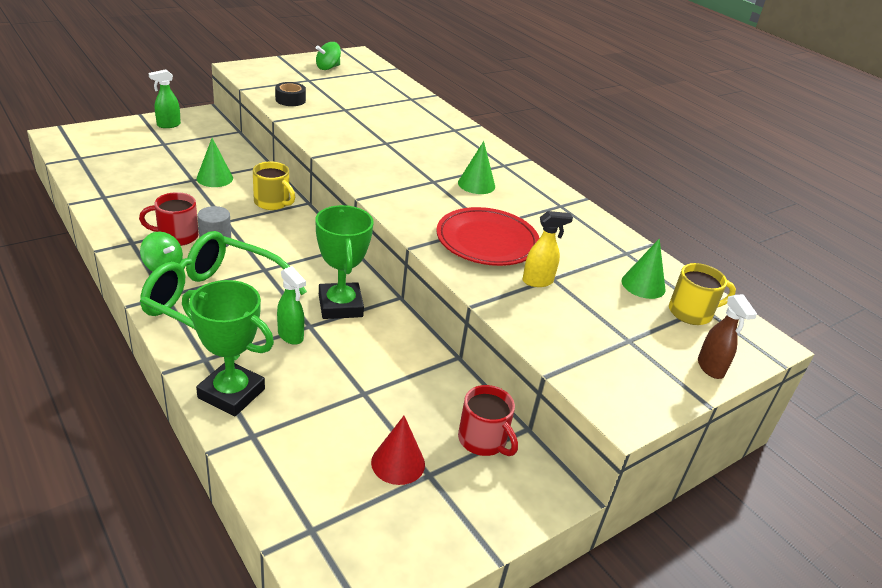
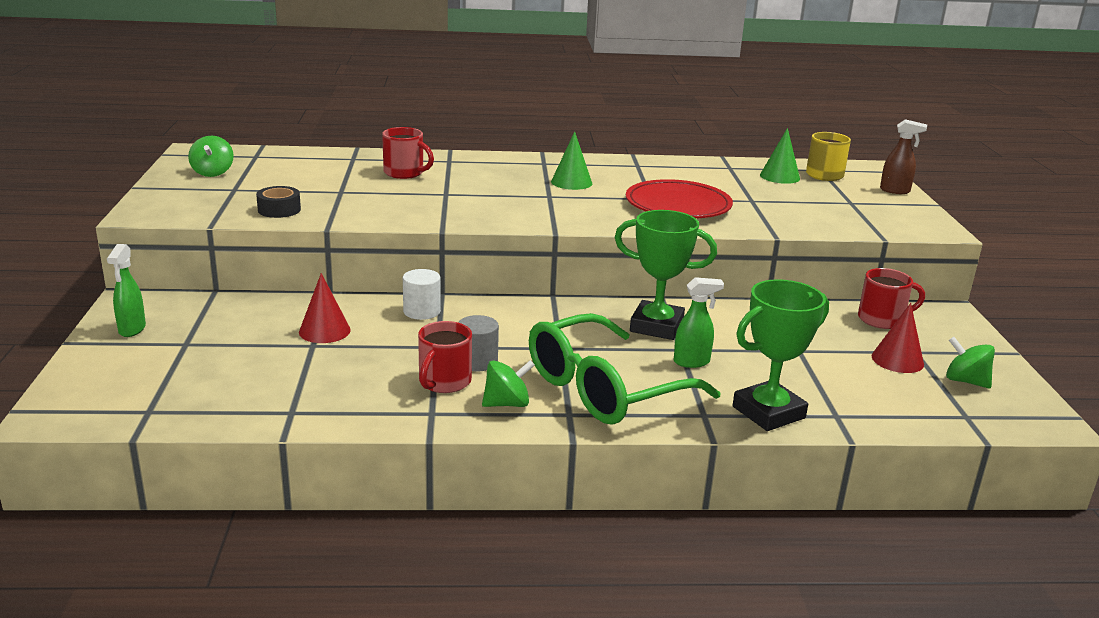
camera: 55 degrees left, 10 degrees down
(214, 178) = (324, 331): green cone -> red cone
(272, 202) = (422, 311): yellow mug -> white cylinder
(390, 522) = (965, 381): none -> green spinning top
(407, 121) = (405, 173): none -> red mug
(538, 281) = (754, 206): yellow spray bottle -> none

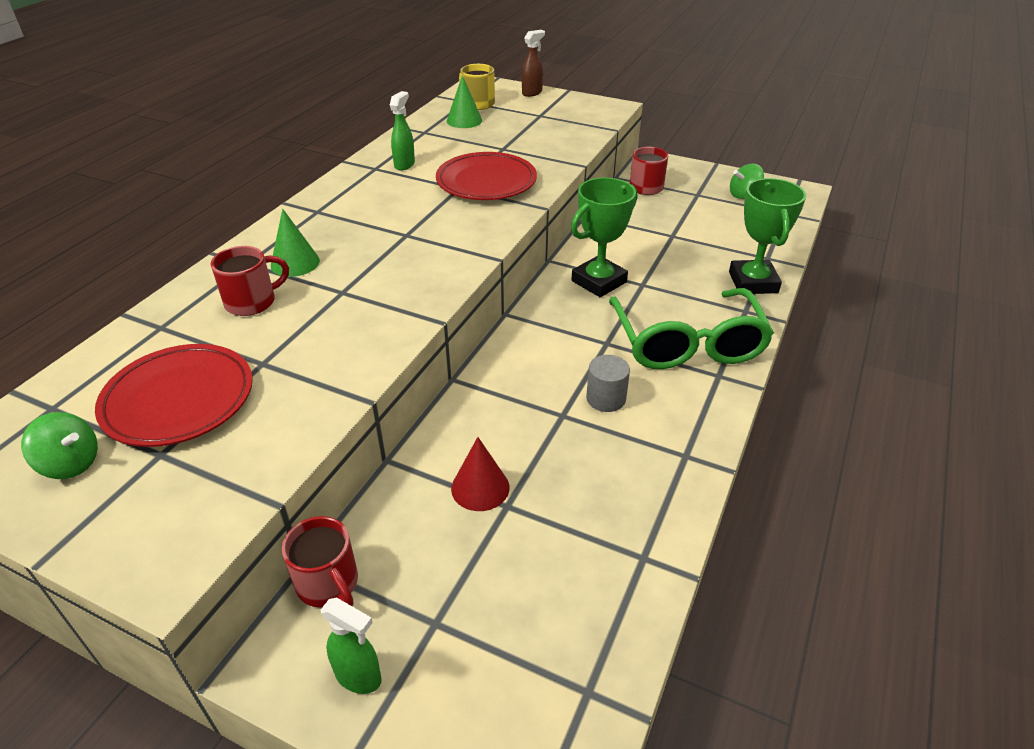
camera: 60 degrees left, 15 degrees up
(279, 210) = (275, 427): black tape -> none
(286, 181) = (179, 400): none -> red plate
(422, 311) = (483, 404): white cylinder -> none
(444, 382) = (633, 431): red mug -> red mug (328, 583)
(507, 404) = (688, 404): green spinning top -> none
(571, 182) = (383, 212): green cone -> green cone (295, 263)
(692, 362) = (665, 287): green spray bottle -> green spray bottle (404, 164)
(897, 360) = (705, 205): red cone -> none

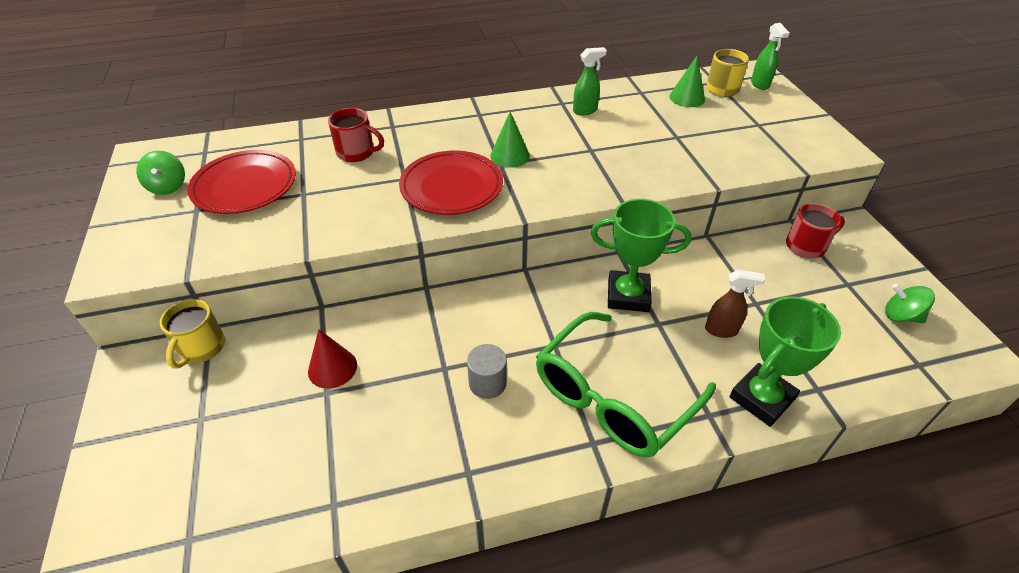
camera: 50 degrees right, 5 degrees up
(295, 263) = (413, 142): green cone -> green cone (510, 155)
(328, 583) = (201, 348): red mug -> yellow mug
(359, 677) = (140, 408): green spray bottle -> green spray bottle (760, 84)
(486, 182) = (618, 157): red plate -> red plate (451, 187)
(532, 93) = (787, 101): brown spray bottle -> brown spray bottle (721, 330)

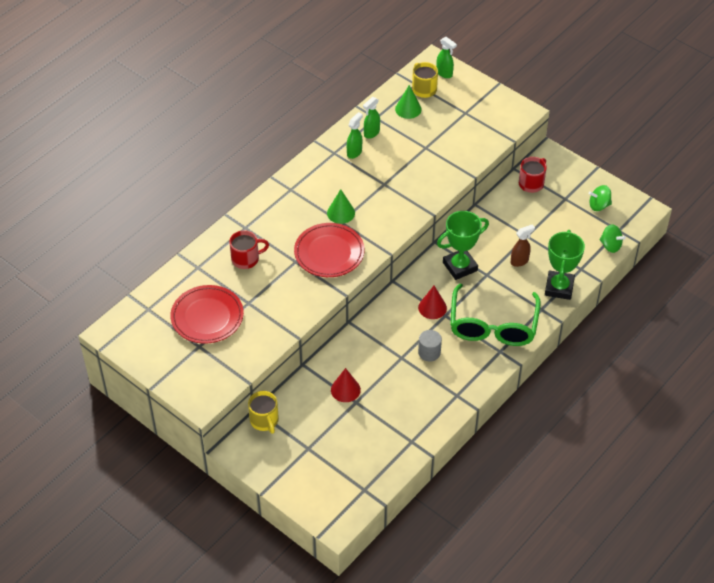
camera: 35 degrees left, 5 degrees up
(168, 187) = (160, 342): green spinning top -> green spinning top (610, 245)
(546, 326) = (432, 307): none -> red cone
(622, 102) = (371, 133): none -> green spray bottle

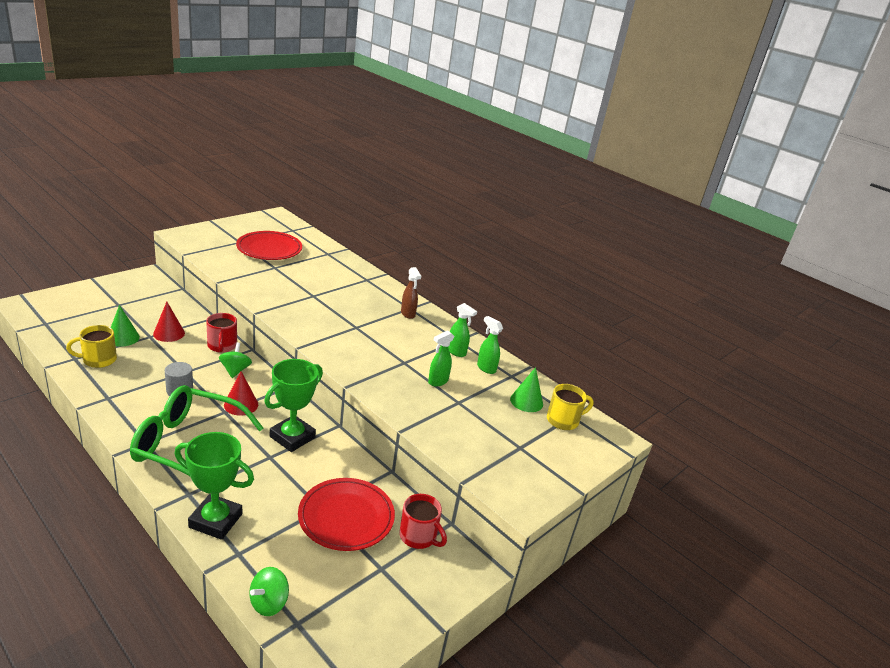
camera: 90 degrees right, 20 degrees down
(246, 259) = (327, 274): red mug -> red mug (222, 346)
(264, 420) = (166, 290): yellow mug -> yellow mug (98, 360)
(329, 253) = (316, 314): red plate -> red plate (346, 517)
(341, 213) = (369, 329): green cone -> green cone (123, 338)
(444, 73) = (595, 443): green spray bottle -> green spray bottle (437, 381)
(460, 266) = (292, 437): green trophy -> green trophy turned 60 degrees clockwise
(519, 261) = (279, 491): brown spray bottle -> brown spray bottle (408, 314)
(599, 205) = (357, 609): green spinning top -> green spinning top (235, 370)

